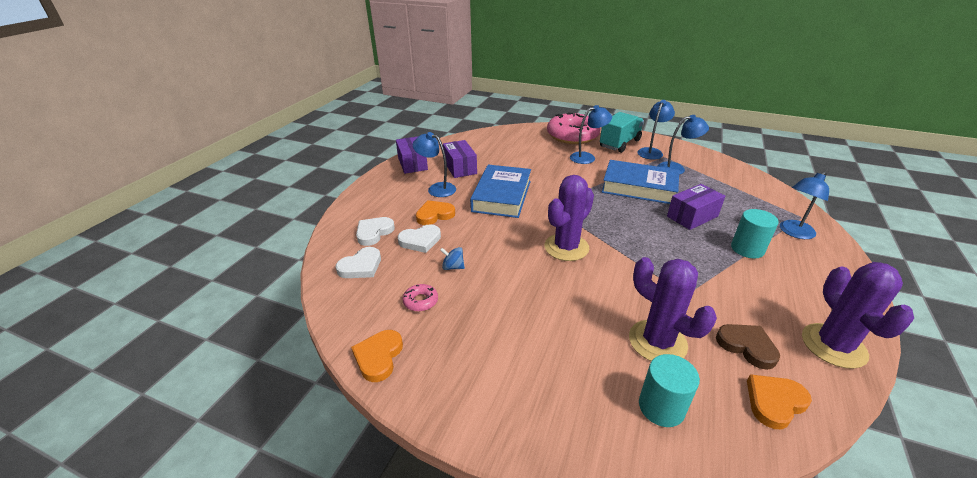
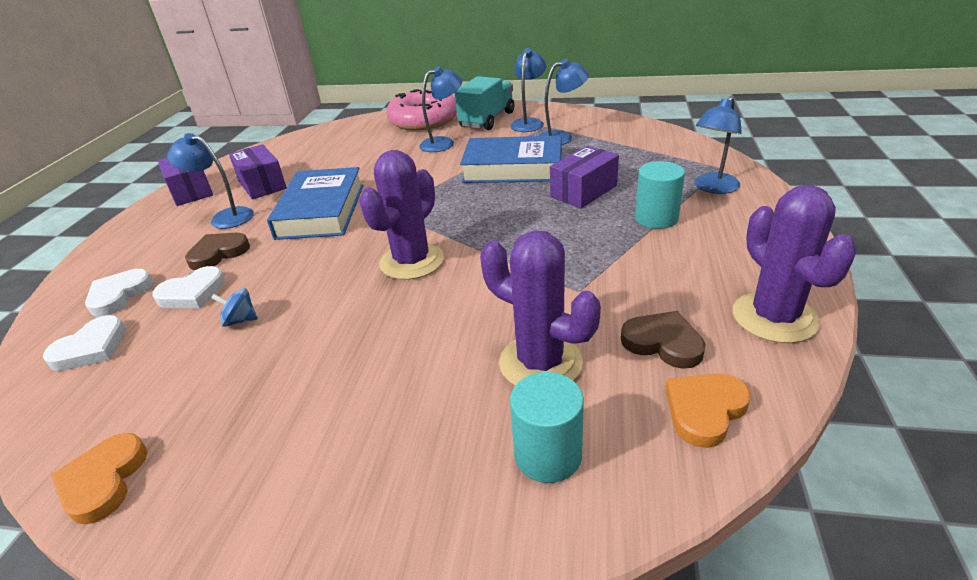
camera: 10 degrees left, 0 degrees up
(420, 301) = (184, 380): pink donut -> none
(434, 215) = (218, 253): orange heart -> brown heart

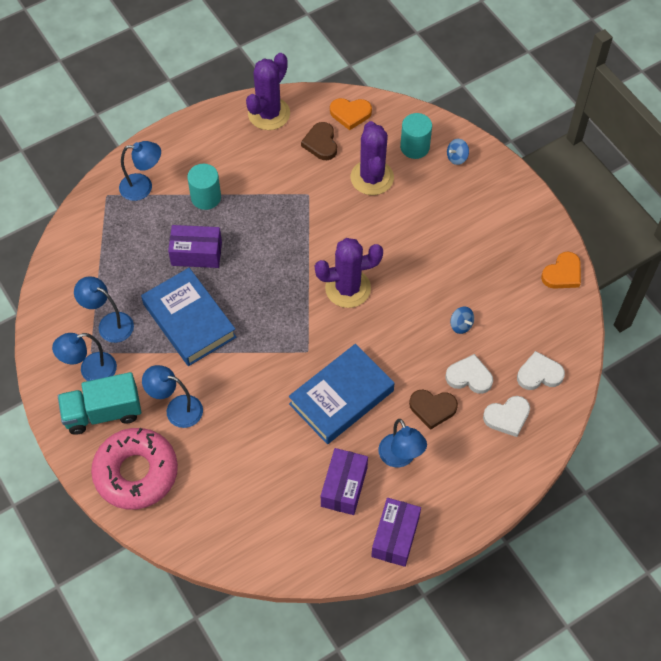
camera: 135 degrees left, 25 degrees up
(461, 504) = (457, 157): none -> blue spinning top

